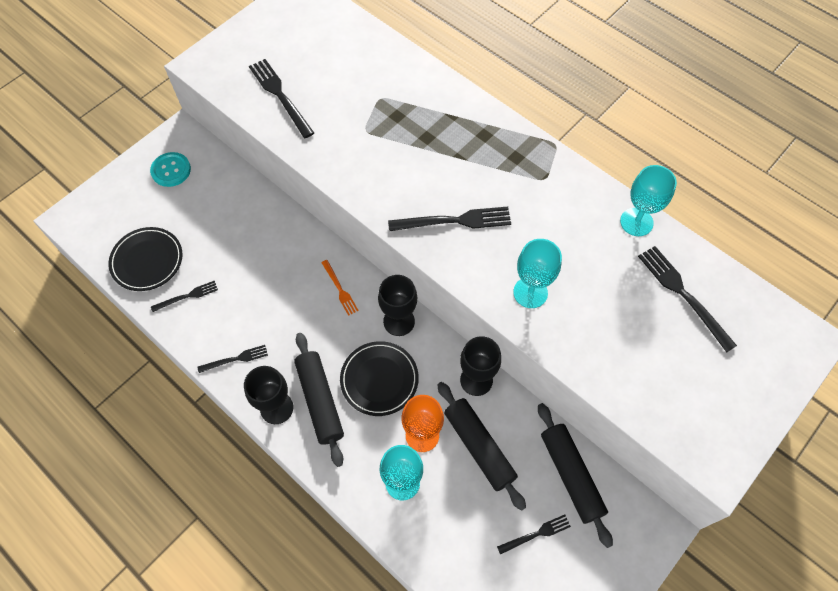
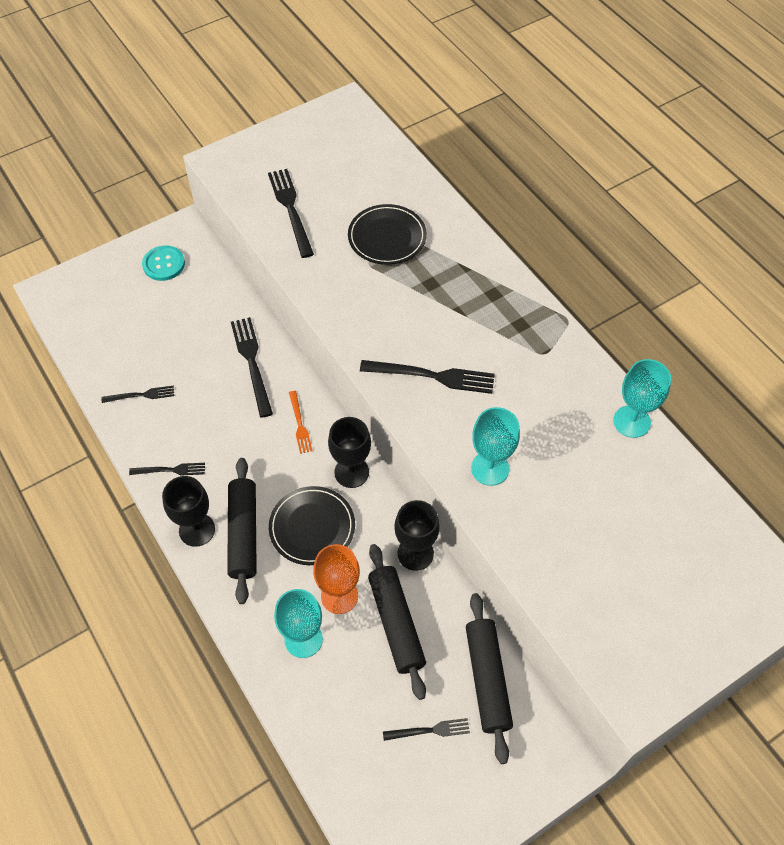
camera: 15 degrees right, 5 degrees down
(147, 261) = (112, 350): black plate -> black plate (387, 237)
(683, 294) = (659, 510): black fork -> black fork (252, 362)

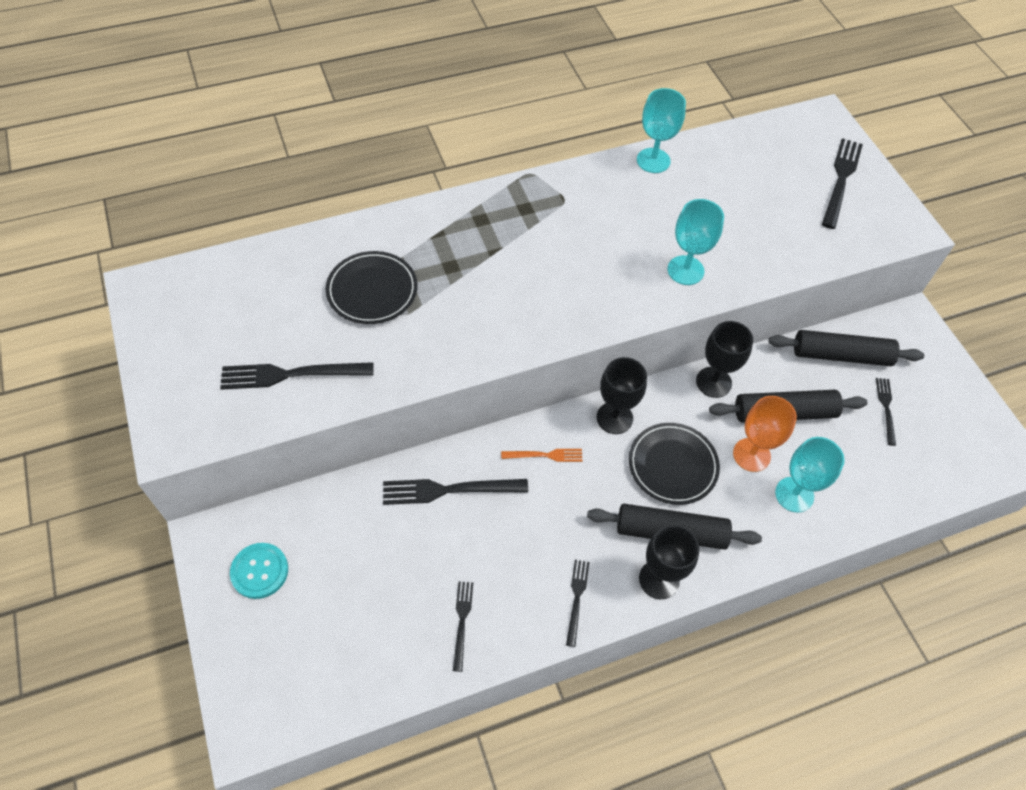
camera: 80 degrees left, 0 degrees up
(432, 376) = (570, 290): black fork -> black fork (841, 180)

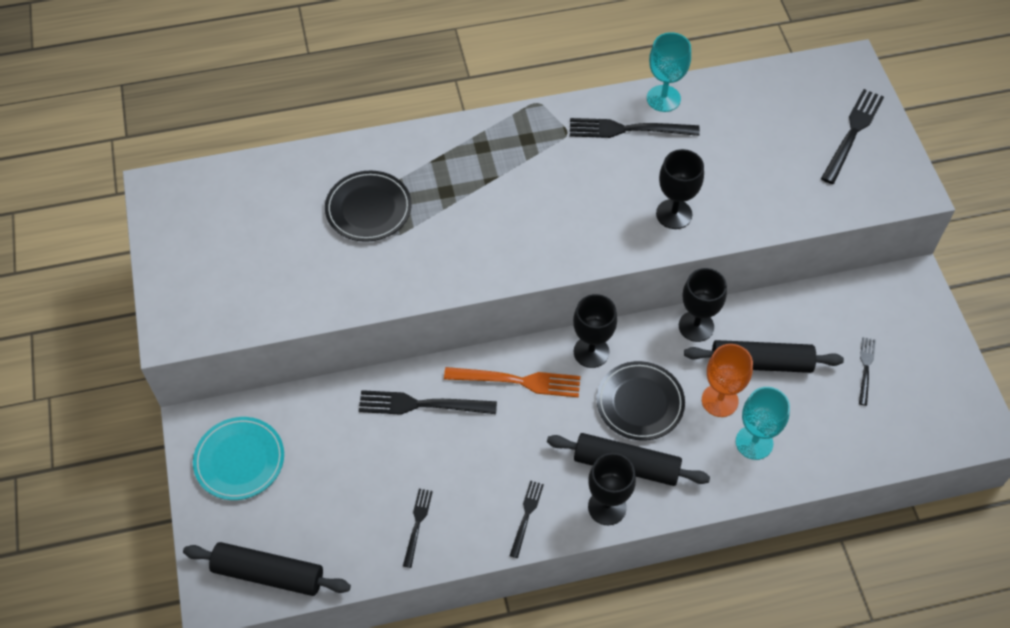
camera: 10 degrees right, 0 degrees up
(259, 571) = (239, 460): turquoise button -> turquoise plate
(291, 374) = (284, 282): black fork -> black fork (628, 129)
(545, 455) = (518, 381): orange fork -> orange fork, size x1.74
(685, 270) = (674, 214): turquoise goblet -> black goblet
(841, 355) = (831, 311): black rolling pin -> black rolling pin (268, 574)

